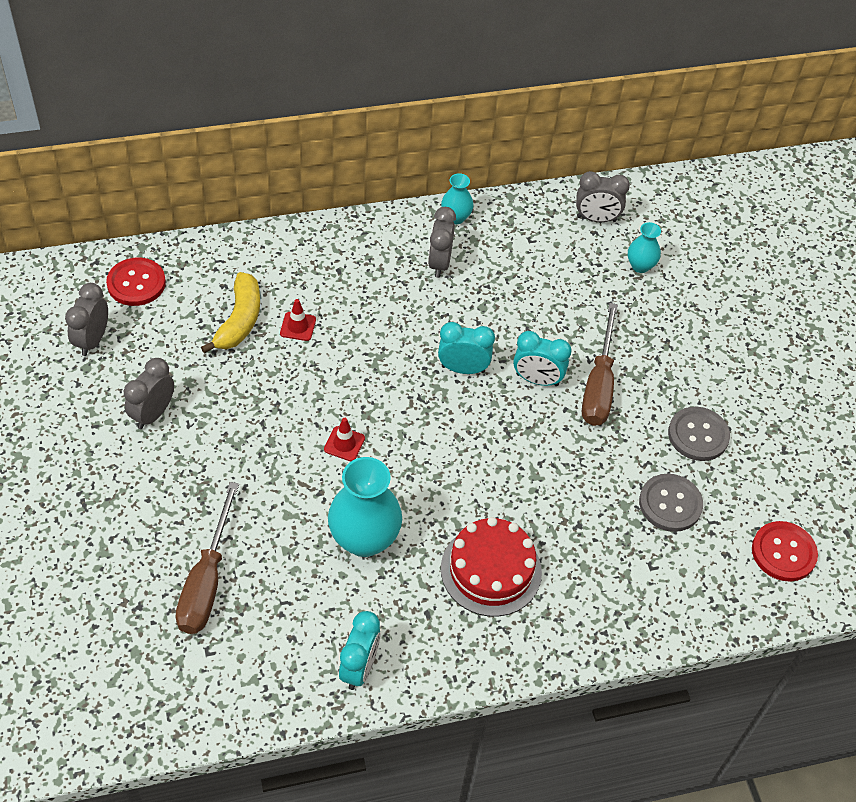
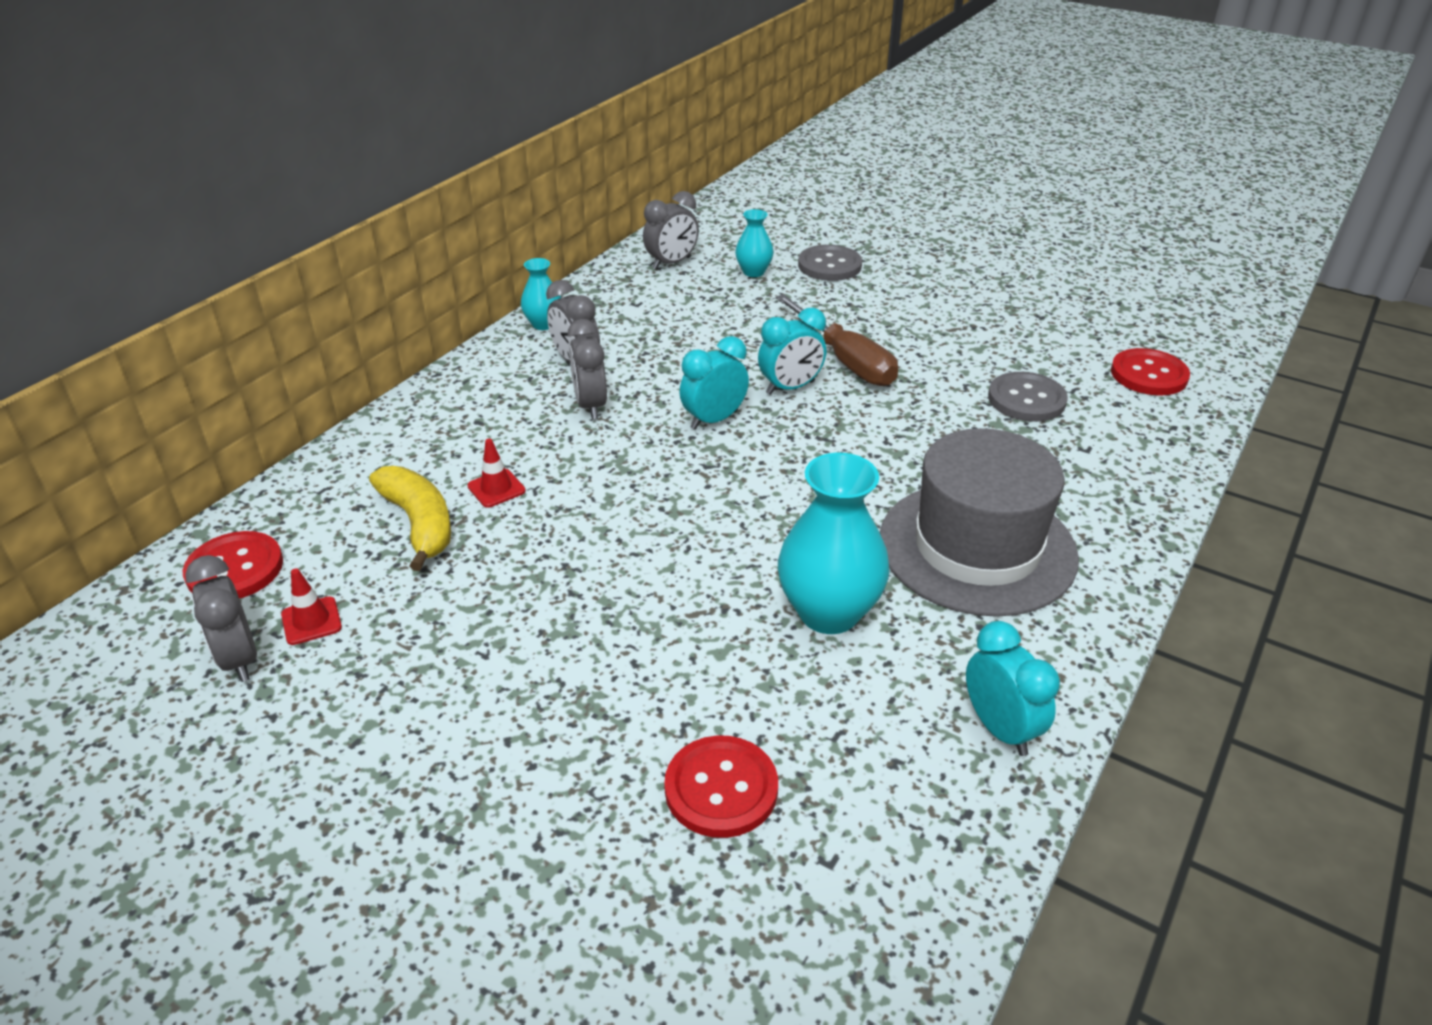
camera: 40 degrees left, 15 degrees down
(153, 414) = (423, 675): grey clock -> grey clock (591, 405)
(206, 580) = (721, 788): brown screwdriver -> red button
(344, 444) = (688, 549): red traffic cone -> red traffic cone (311, 621)
(491, 570) = (977, 547): red cake -> grey hat
(698, 435) = (970, 344): grey button -> grey button (829, 265)

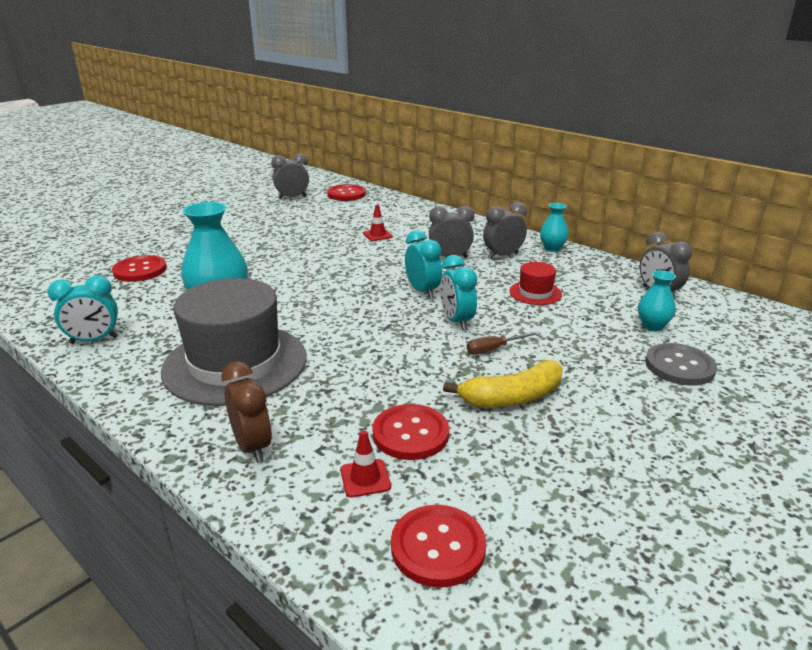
camera: 100 degrees right, 10 degrees down
(311, 621) = (305, 206): red traffic cone -> red traffic cone (365, 478)
(419, 524) = (358, 221): yellow banana -> yellow banana (512, 398)
(693, 336) = (535, 293): none -> red hat
(844, 360) = (494, 349): brown screwdriver -> brown screwdriver, size x0.51
(1026, 399) = (410, 434): grey button -> red button
(1113, 492) = (252, 447): none -> brown clock

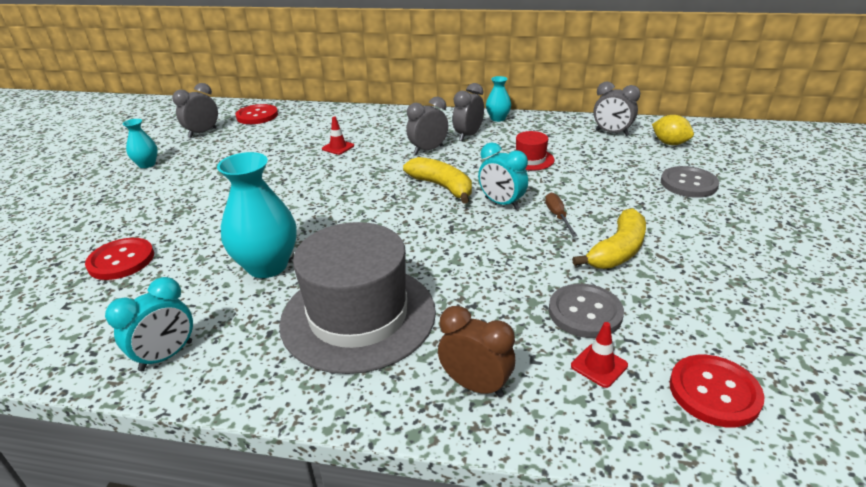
camera: 30 degrees left, 5 degrees up
(410, 434) = (585, 312): red button -> grey button
(422, 291) = (442, 187): turquoise clock -> yellow banana
(494, 349) = (558, 216): brown screwdriver -> brown screwdriver turned 135 degrees clockwise
(652, 326) = (638, 159): turquoise vase -> turquoise vase (147, 164)
(714, 322) = (669, 143): none -> yellow lemon

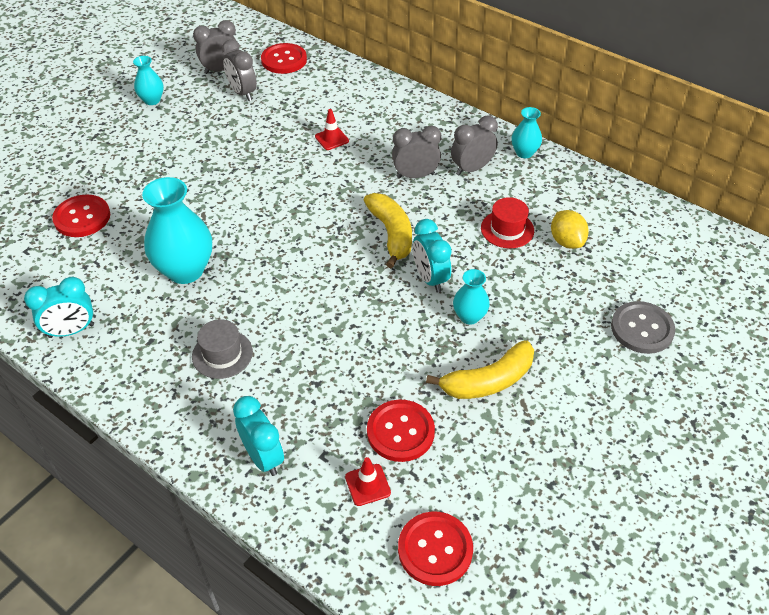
camera: 25 degrees right, 15 degrees up
(358, 316) = (222, 354): grey hat -> grey hat, size x0.44
(475, 385) = (263, 457): brown clock -> turquoise clock
(558, 216) = (469, 316): brown screwdriver -> turquoise vase
(585, 312) = (400, 432): grey button -> red button
(612, 133) = (631, 222): grey clock -> grey clock (242, 93)
(669, 143) = (681, 263): yellow lemon -> yellow lemon (566, 241)

